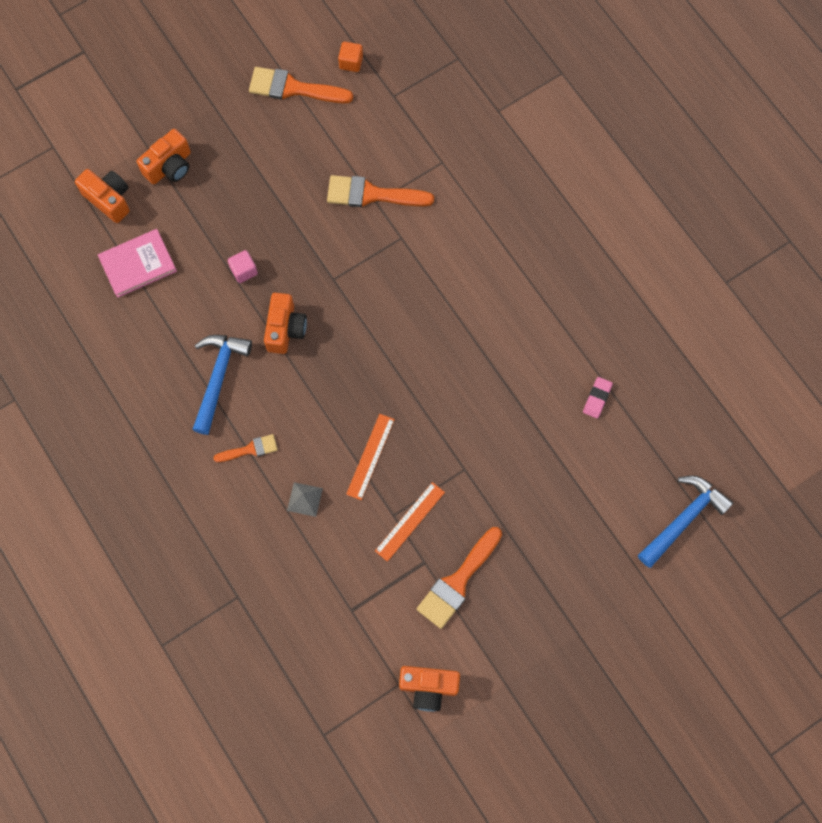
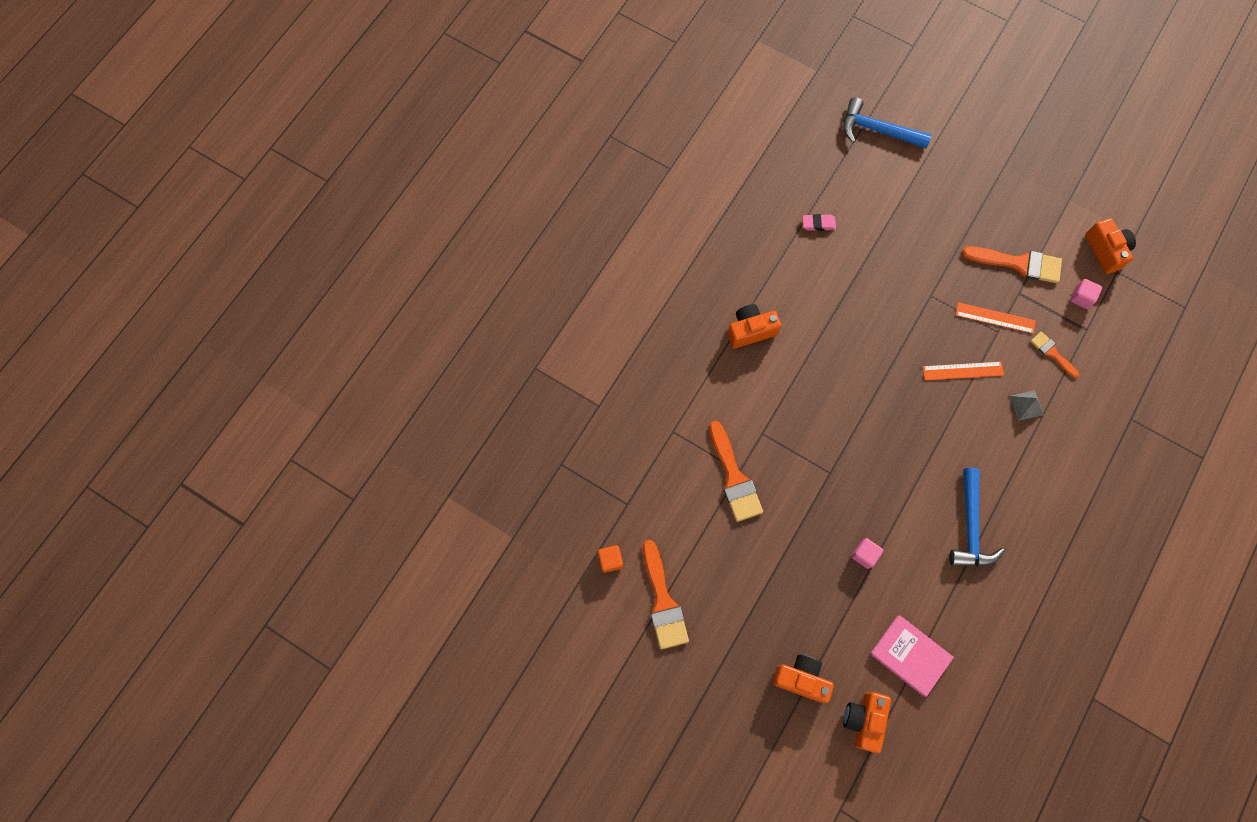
camera: 115 degrees left, 0 degrees up
(218, 378) = (970, 526): blue hammer -> blue hammer turned 75 degrees counterclockwise
(250, 449) = (1013, 468): orange brush -> orange brush (1052, 353)
(285, 329) = (896, 491): orange camera -> orange camera (750, 331)
(388, 626) = (1081, 298): none -> pink cube

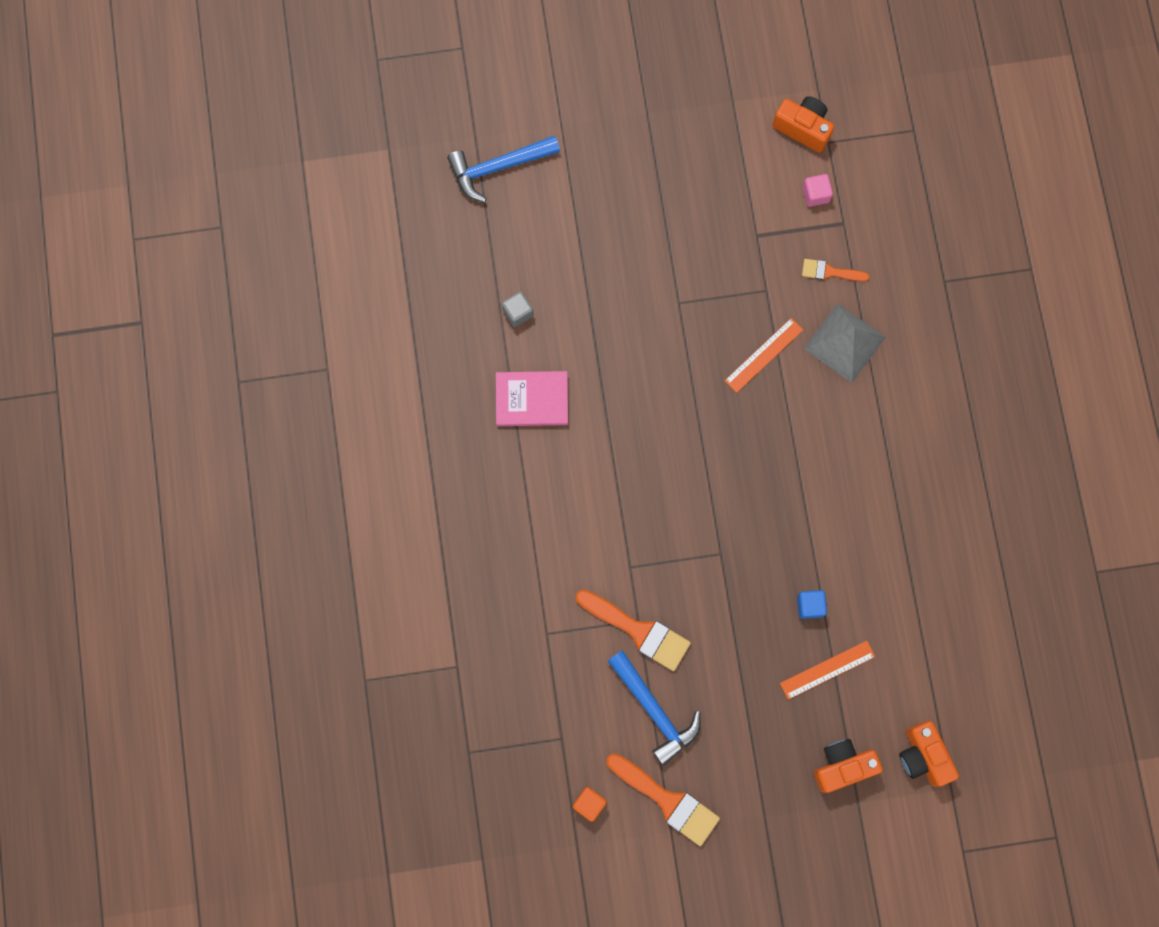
camera: 40 degrees left, 5 degrees up
(750, 331) = (539, 474): orange camera -> none
(818, 224) = (518, 312): pink eraser -> grey cube
(864, 555) = (810, 605): pink cube -> blue cube
(910, 655) = (918, 664): pink book -> pink book (532, 400)
(970, 526) = (881, 501): blue hammer -> blue hammer (654, 710)
(995, 318) = (753, 278): orange ruler -> orange ruler (827, 670)
(1018, 264) = (734, 205): orange brush -> none
(1026, 405) = (844, 343): grey pyramid -> grey pyramid, size x1.90

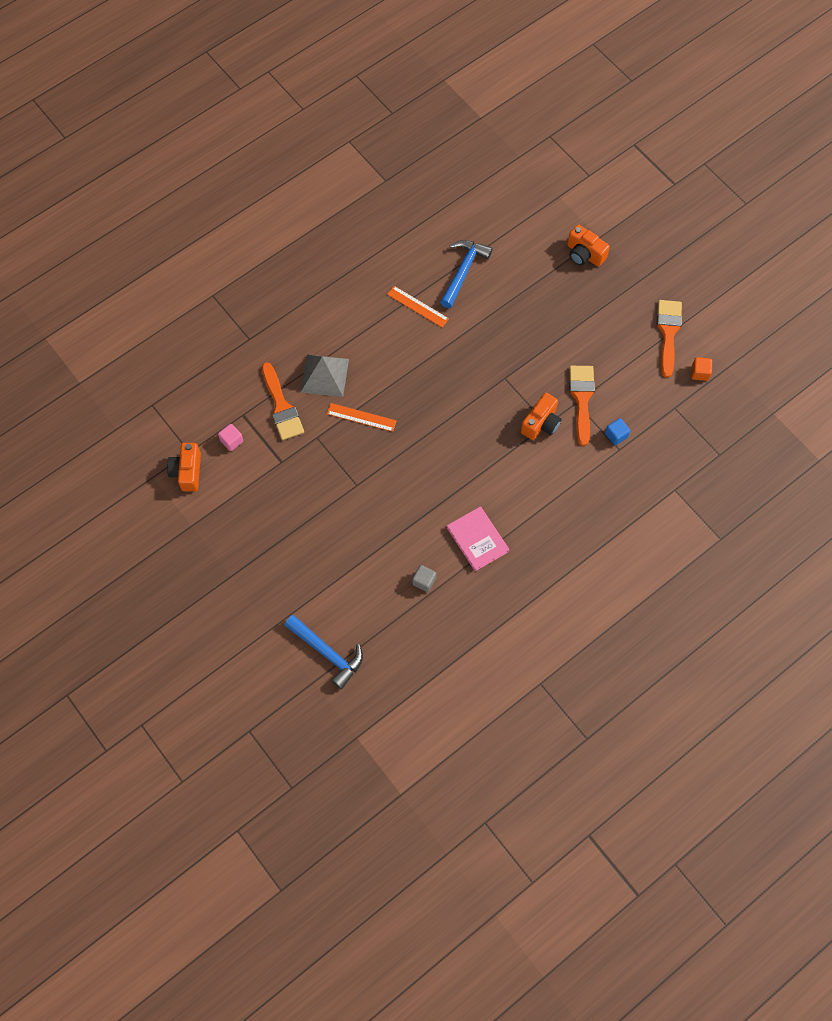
camera: 120 degrees left, 10 degrees down
(654, 710) = (622, 366): blue hammer -> blue hammer (463, 271)
(810, 605) = (503, 315): blue cube -> blue cube (616, 435)
(827, 670) = (535, 288): orange ruler -> orange ruler (418, 306)
(829, 272) = (281, 406): orange brush -> orange brush, size x1.77
(923, 756) = (550, 217): orange camera -> orange camera (541, 423)

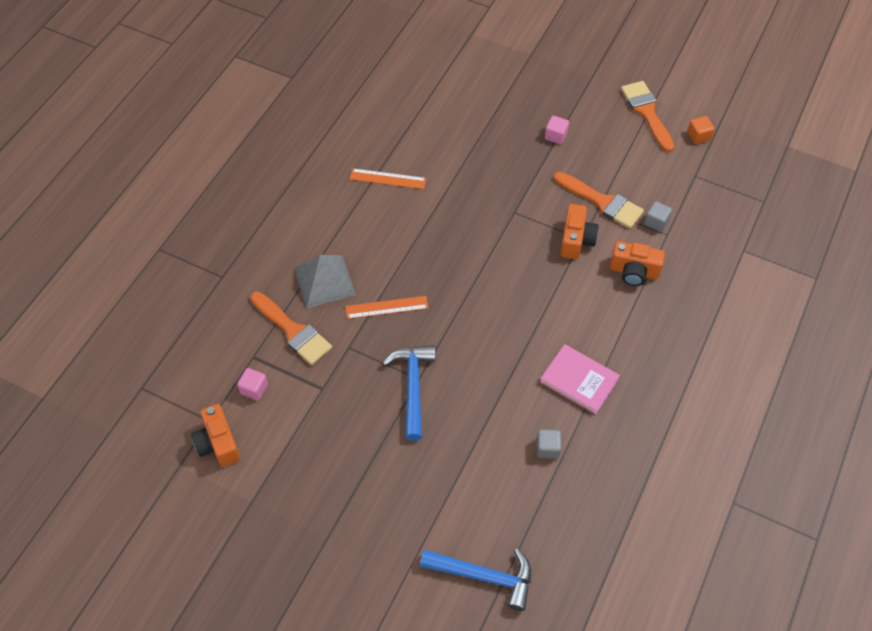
camera: 25 degrees left, 10 degrees down
(463, 271) = (416, 130): blue hammer -> blue hammer (413, 387)
(577, 323) = (555, 136): none -> pink cube
(582, 399) = (602, 202): orange brush -> orange brush turned 150 degrees clockwise
(584, 254) = (526, 74): orange camera -> orange camera (634, 272)
(616, 435) = (656, 222): blue cube -> grey cube

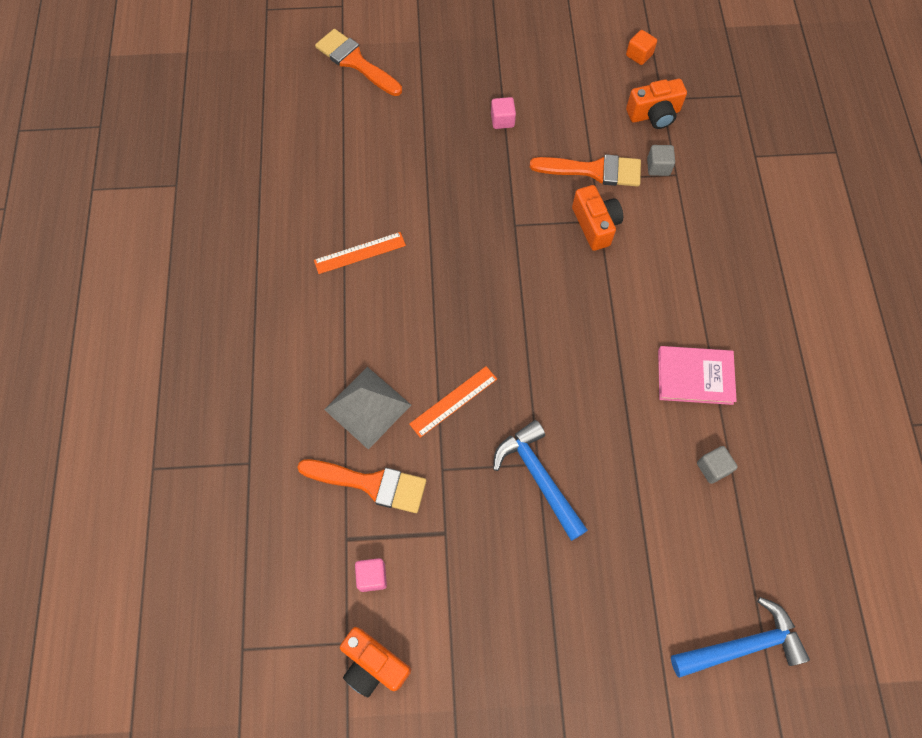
camera: 30 degrees left, 10 degrees up
(634, 272) = (671, 231): orange camera -> orange camera (654, 114)
(647, 112) = (574, 52): orange brush -> orange brush (355, 62)

